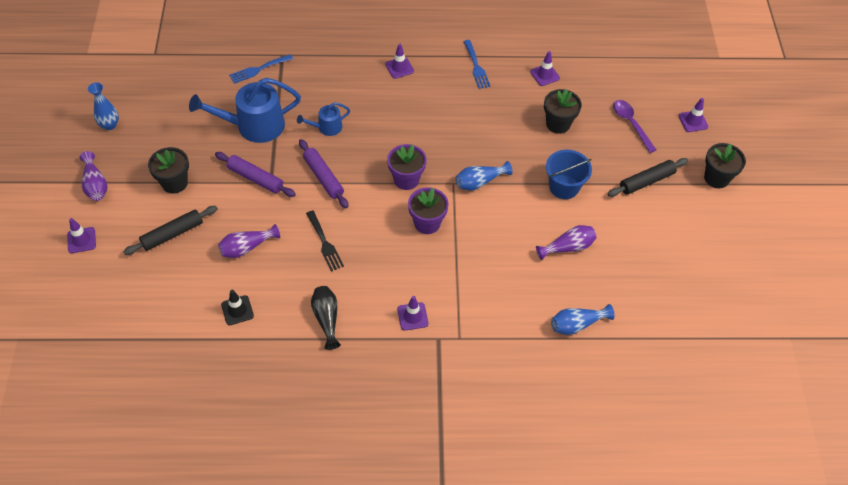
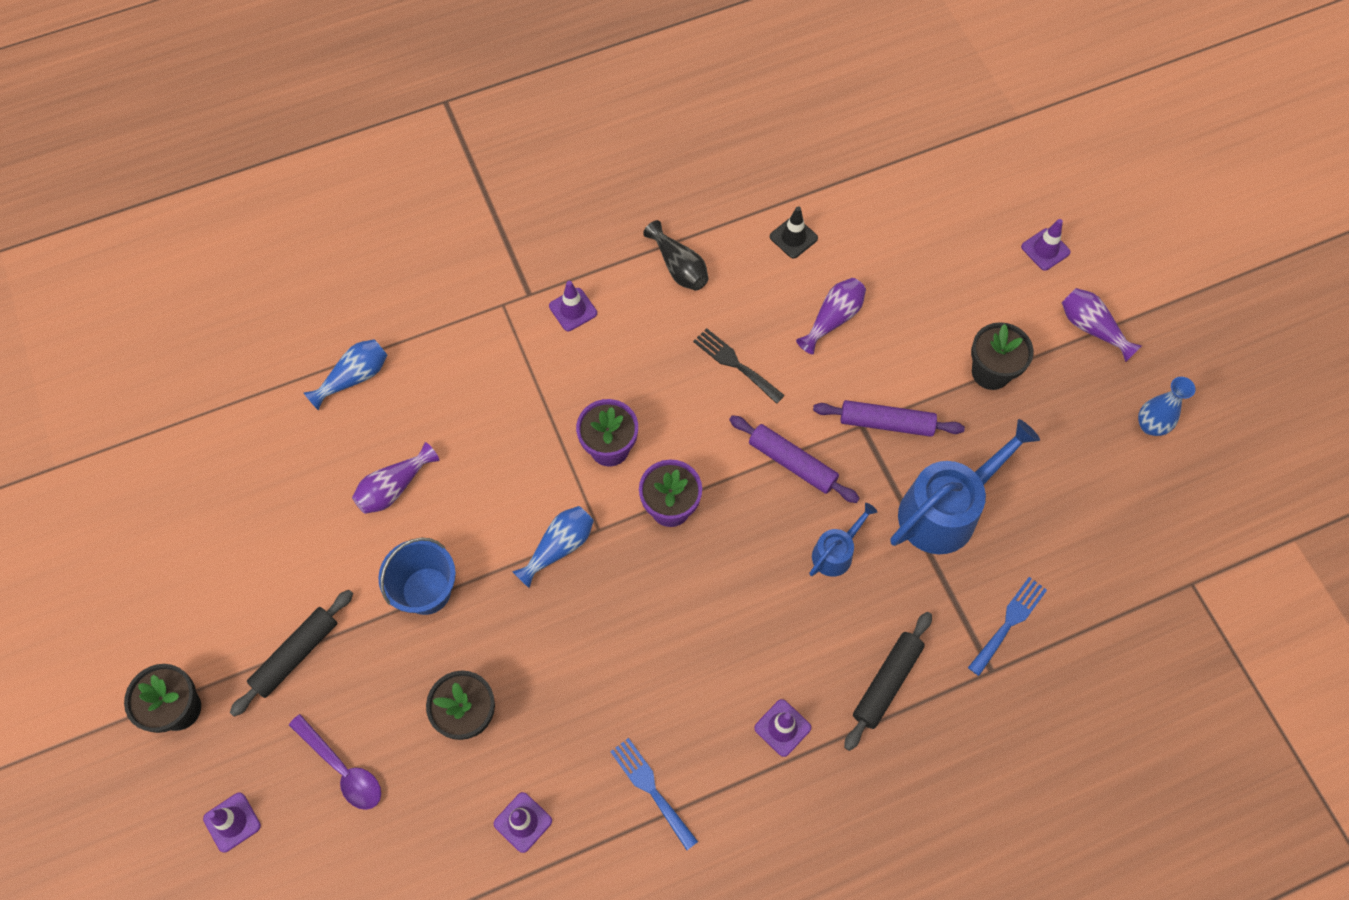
camera: 160 degrees right, 10 degrees up
(172, 234) = (939, 300): black rolling pin -> black rolling pin (887, 682)

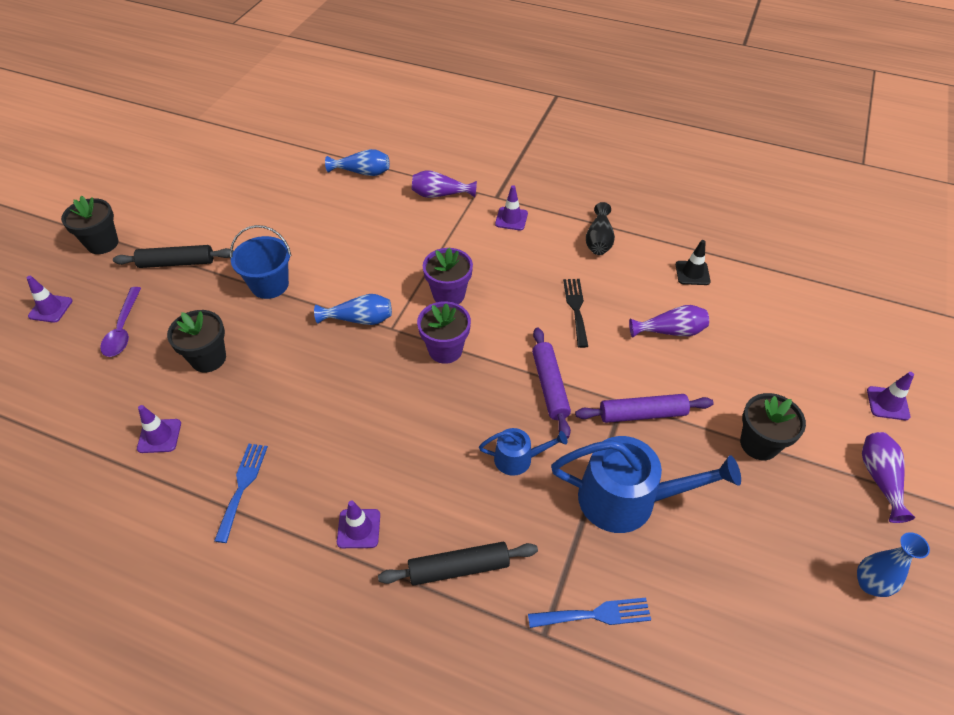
camera: 45 degrees right, 15 degrees down
(394, 487) = (317, 229): purple vase -> purple vase (440, 195)
(886, 423) = (642, 414): purple rolling pin -> purple rolling pin turned 60 degrees counterclockwise

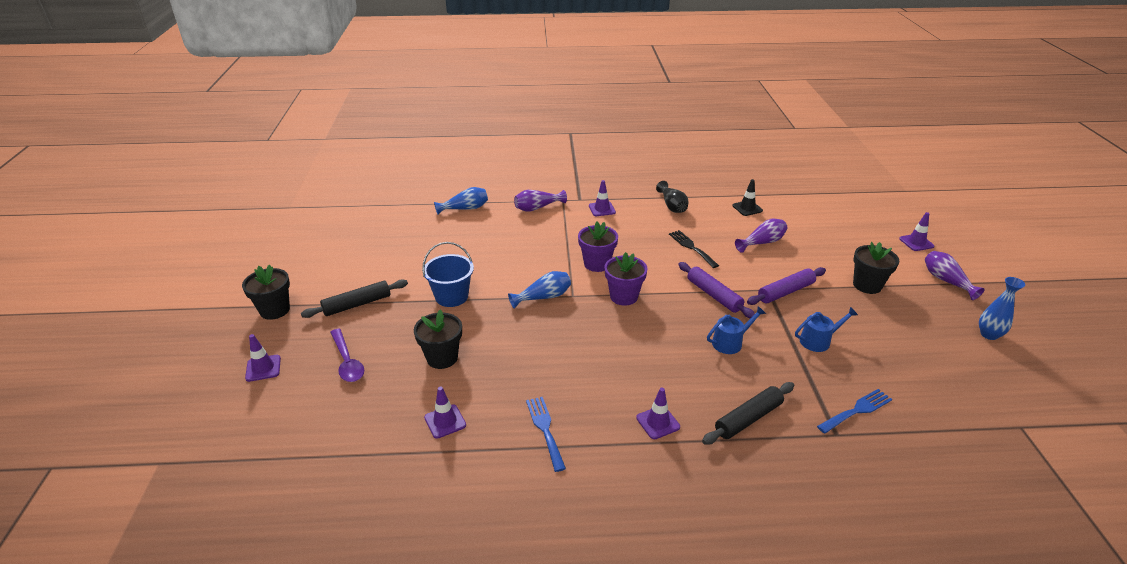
camera: 25 degrees left, 15 degrees down
(627, 499) = (818, 341): blue watering can -> blue watering can, size x0.52

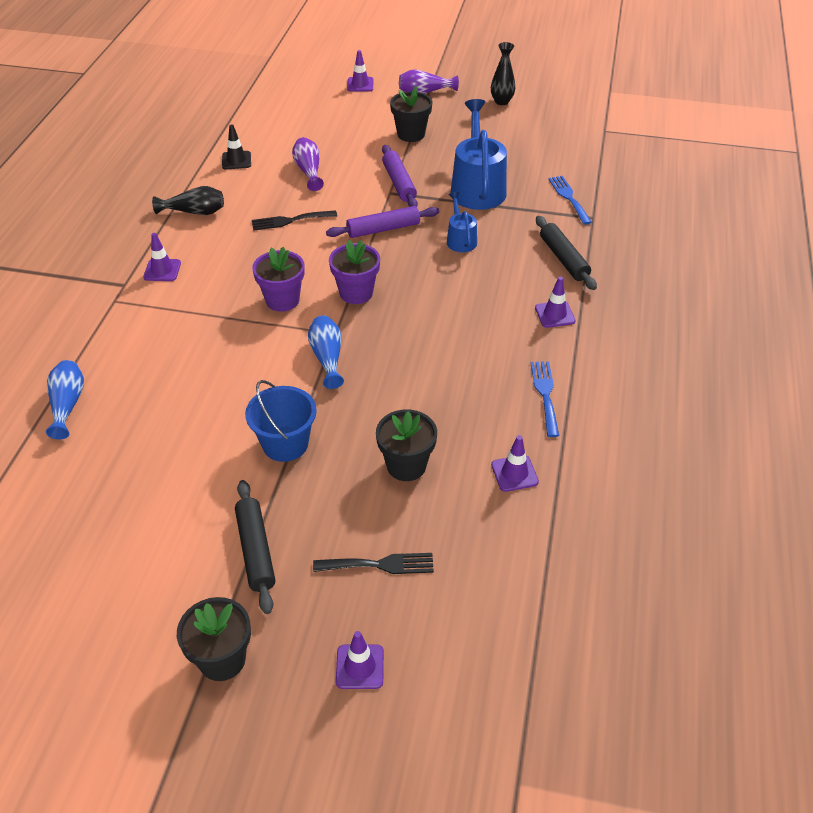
camera: 75 degrees left, 10 degrees up
(347, 362) = (380, 565): purple spoon -> black fork
(537, 208) = (118, 328): purple vase -> none
(545, 429) = (545, 394): blue fork -> blue fork turned 90 degrees clockwise
(818, 341) = (477, 188): blue watering can -> blue watering can, size x1.94
(989, 335) = (501, 101): blue vase -> black vase

